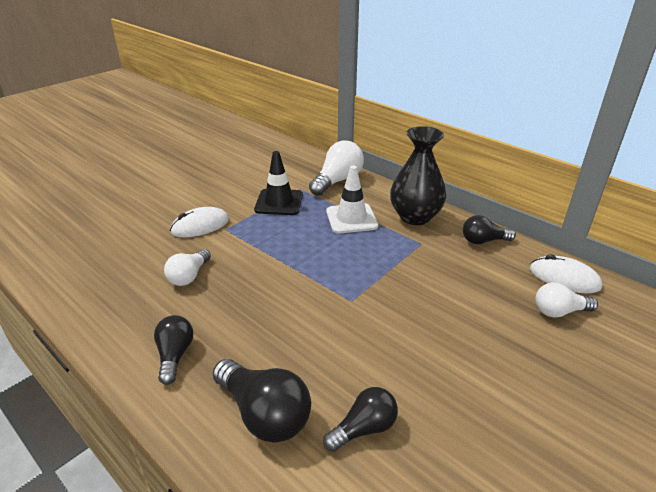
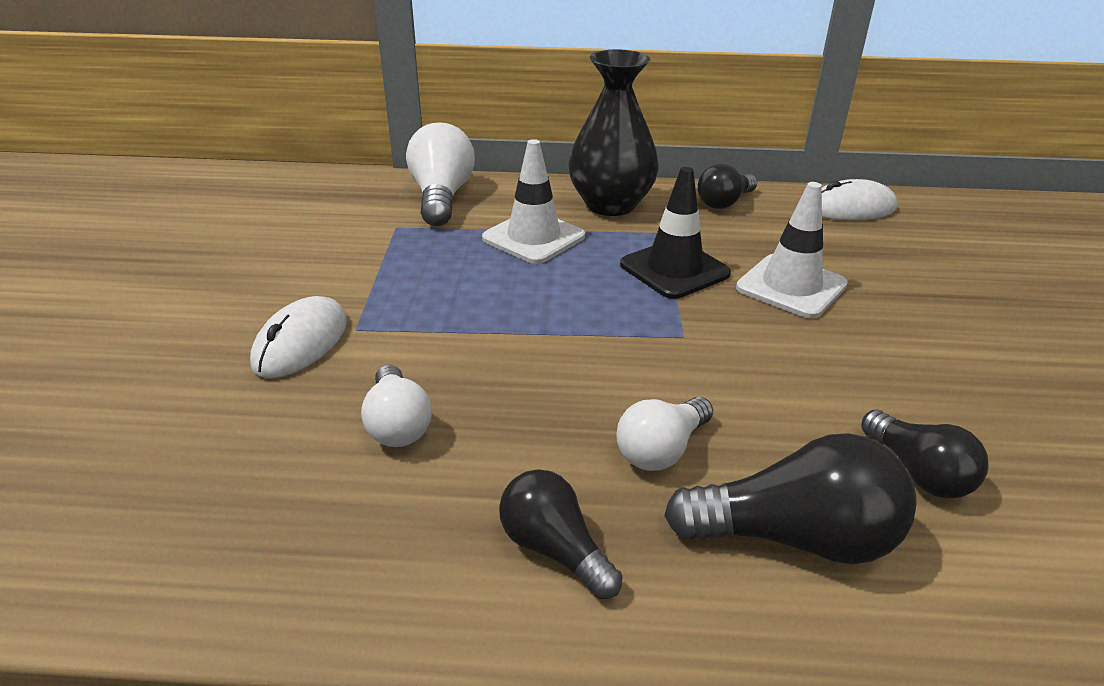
camera: 40 degrees left, 0 degrees up
(279, 202) = (392, 256): black traffic cone -> black traffic cone (674, 269)
(364, 428) = (918, 472): black light bulb -> black light bulb turned 135 degrees clockwise
(448, 304) = (791, 286): none -> white traffic cone
(559, 311) = (894, 243): white light bulb -> white light bulb (661, 450)

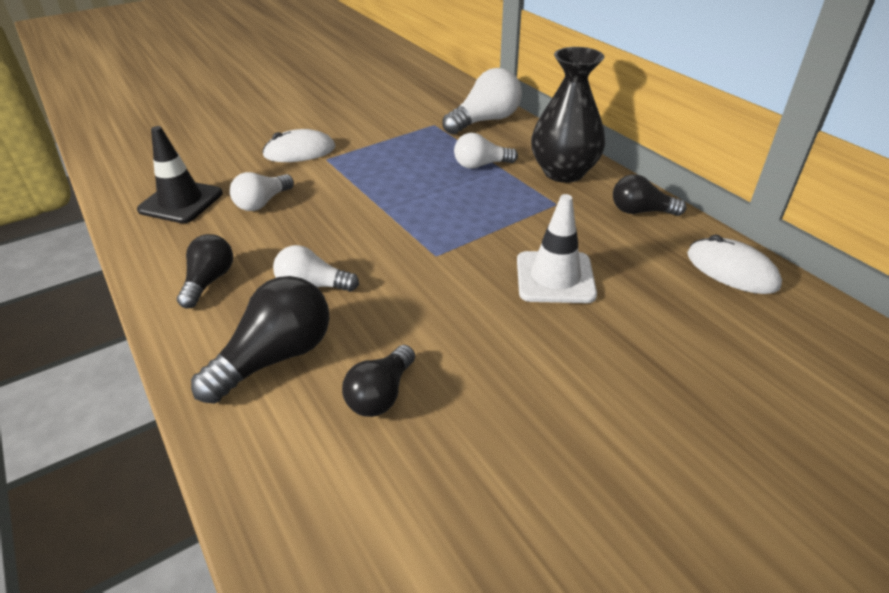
camera: 55 degrees right, 5 degrees up
(533, 237) = (481, 165): white traffic cone -> white light bulb
(674, 269) = (512, 224): black traffic cone -> black traffic cone (181, 202)
(795, 537) = (276, 357): black light bulb -> black light bulb turned 105 degrees counterclockwise

